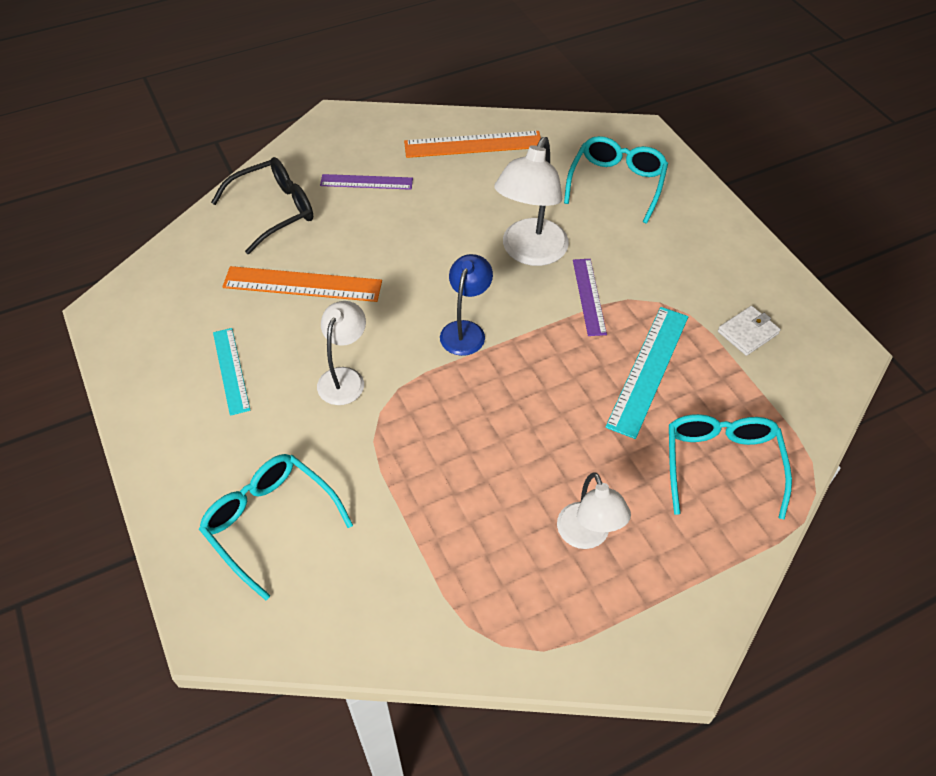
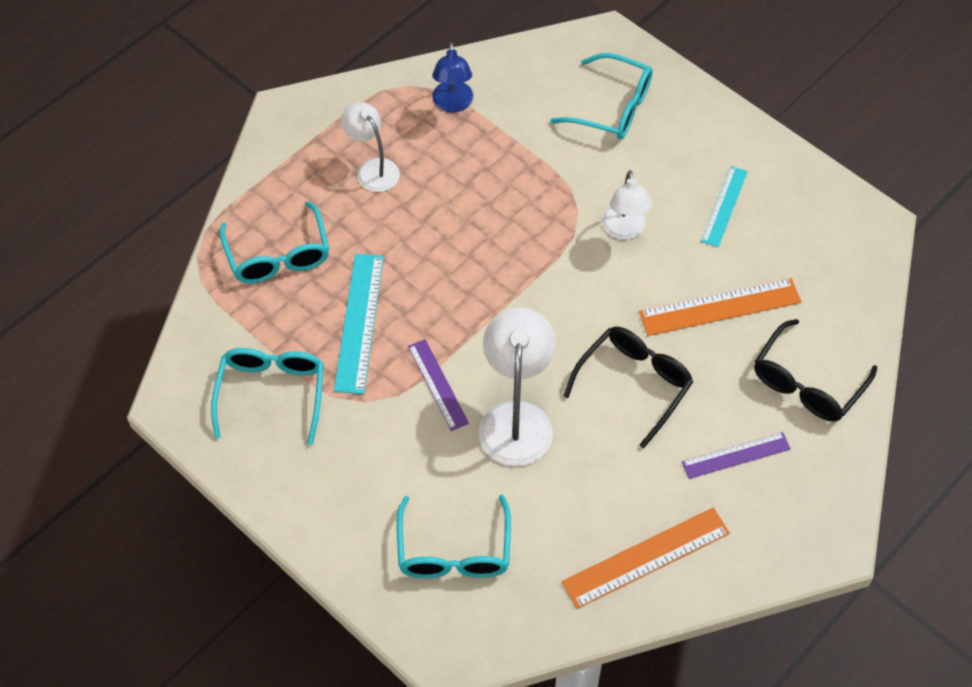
camera: 160 degrees right, 5 degrees up
(231, 370) = (724, 206): turquoise ruler -> turquoise ruler turned 60 degrees clockwise
(416, 249) = (634, 384): none -> black glasses
(465, 330) = (541, 309): blue lamp -> blue lamp (453, 104)
(747, 332) = (272, 393): white wallet -> turquoise glasses

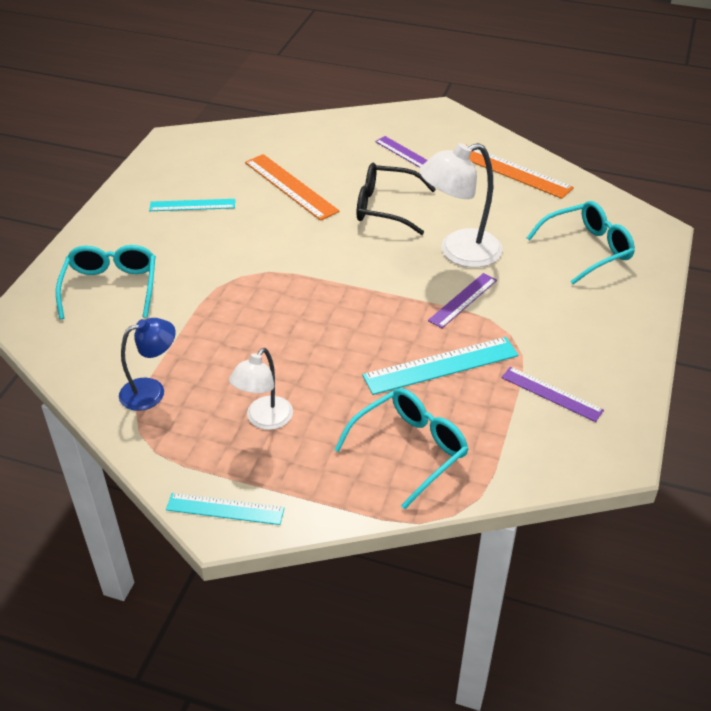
camera: 115 degrees left, 15 degrees down
(272, 393) = (551, 394): turquoise glasses -> purple ruler
(296, 117) = (225, 509): none -> turquoise ruler
(624, 230) = (246, 247): white lamp -> none
(807, 383) = (329, 140): black glasses -> none

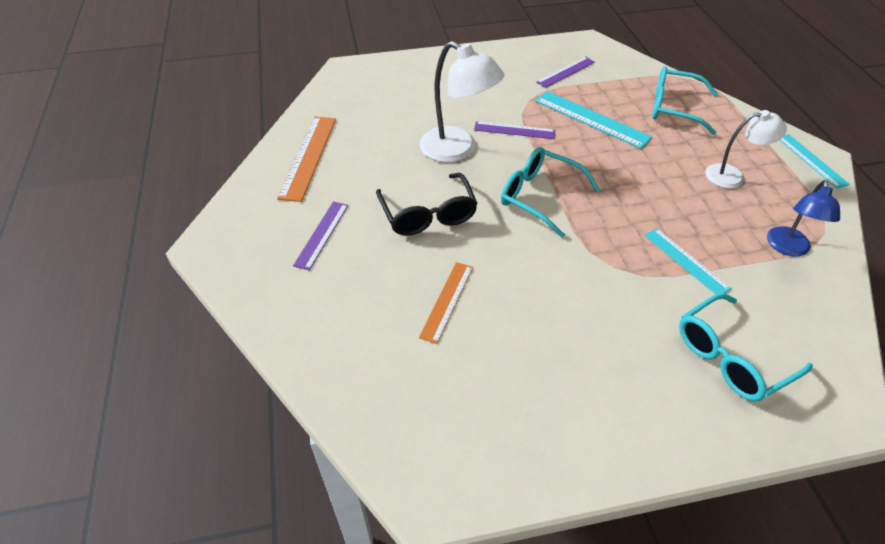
camera: 120 degrees left, 5 degrees up
(151, 391) = (788, 248): blue lamp -> blue lamp turned 105 degrees counterclockwise
(192, 205) = (549, 372): turquoise ruler -> turquoise ruler (686, 261)
(291, 186) = (446, 301): orange ruler -> orange ruler, size x0.64
(551, 394) = (566, 72): purple ruler -> purple ruler turned 45 degrees clockwise
(587, 249) = (398, 92): turquoise glasses -> turquoise glasses (539, 196)

